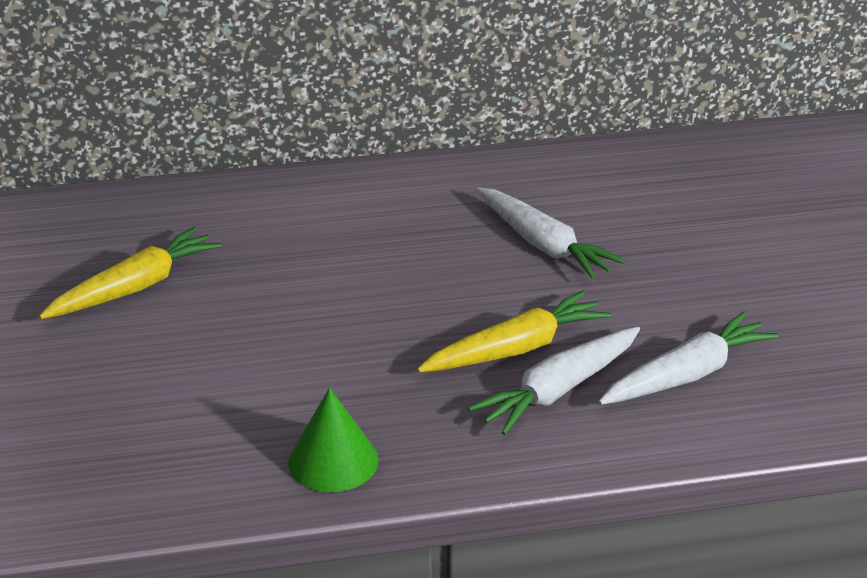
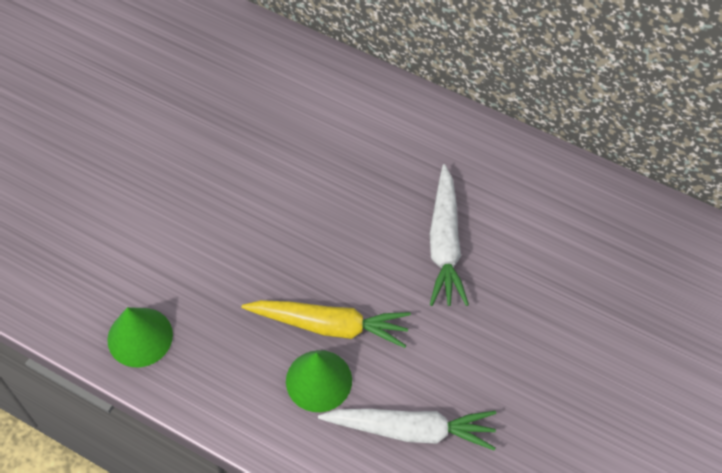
camera: 40 degrees right, 25 degrees up
(135, 287) = (167, 110): yellow carrot -> none
(558, 390) = (319, 380): white carrot -> green cone

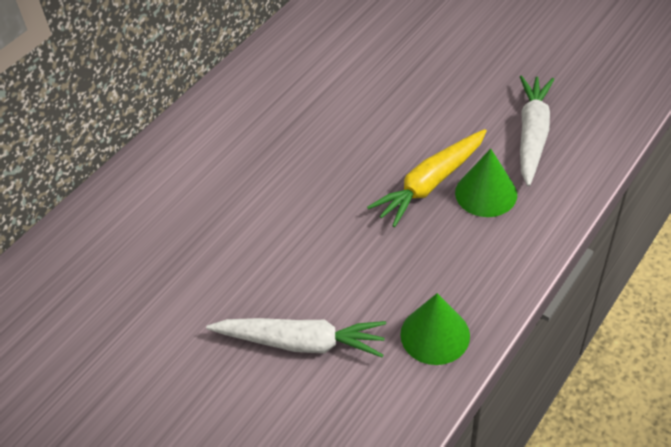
camera: 80 degrees left, 10 degrees down
(330, 326) = (430, 184): yellow carrot -> yellow carrot turned 150 degrees counterclockwise
(445, 244) = (353, 104): white carrot -> white carrot (301, 343)

